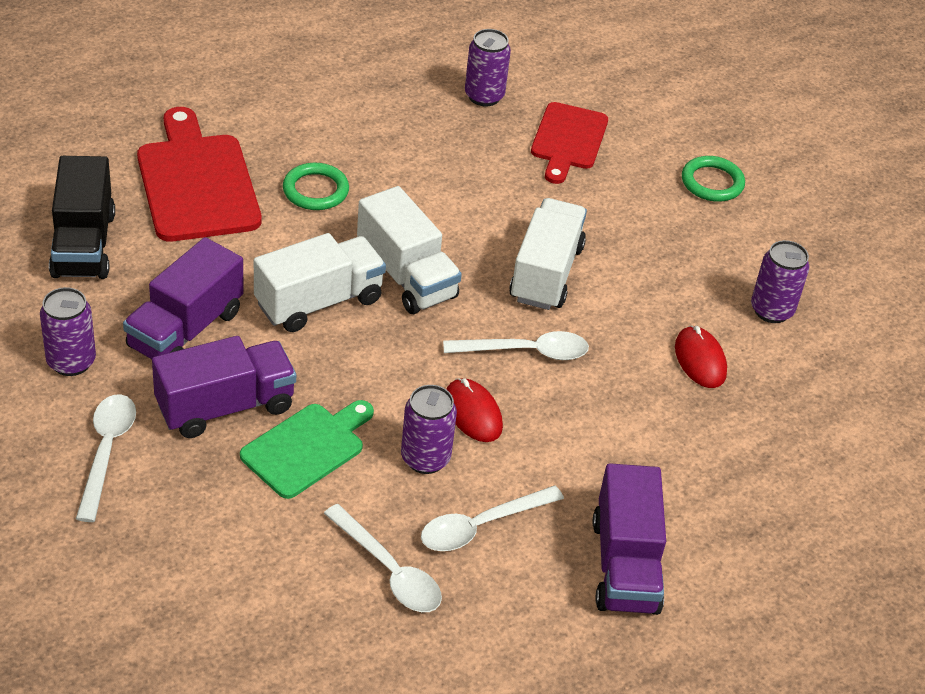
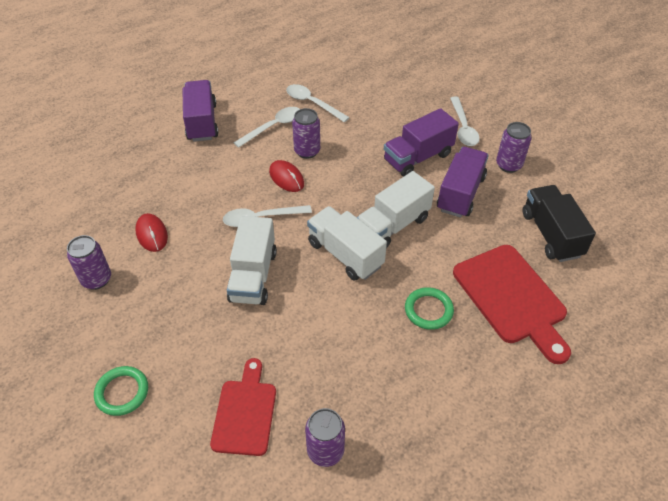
camera: 175 degrees right, 5 degrees up
(307, 448) = (368, 146): green cutting board -> none

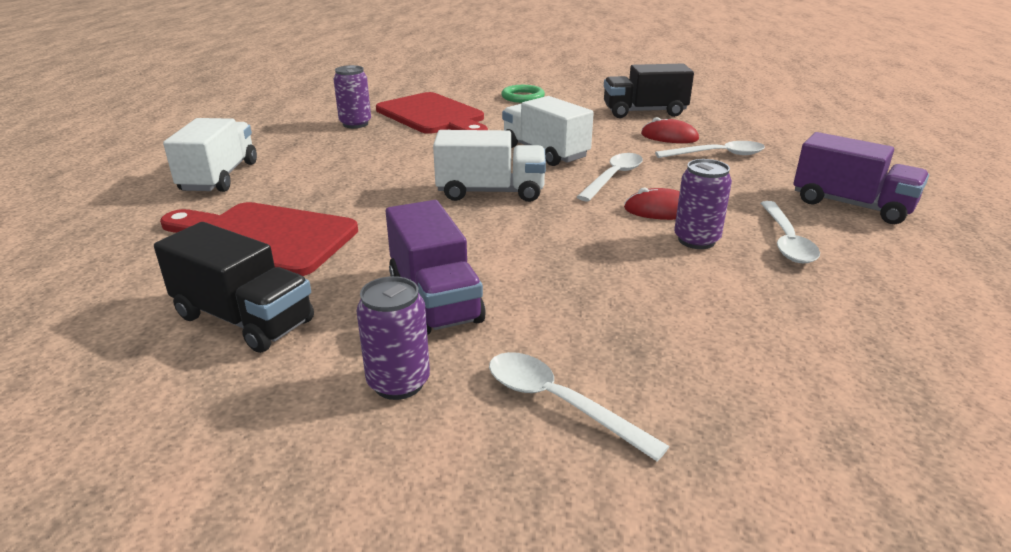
camera: 135 degrees right, 20 degrees down
(96, 279) = (644, 112): purple can -> black truck
(245, 412) = (433, 116): red cutting board -> red cutting board, size x1.53
(312, 103) = (822, 292): white spoon -> white spoon (717, 155)
(393, 225) = (477, 230): white truck -> white truck (219, 177)
(418, 157) = (558, 310): purple truck -> none
(428, 310) = (353, 196): green ring -> none

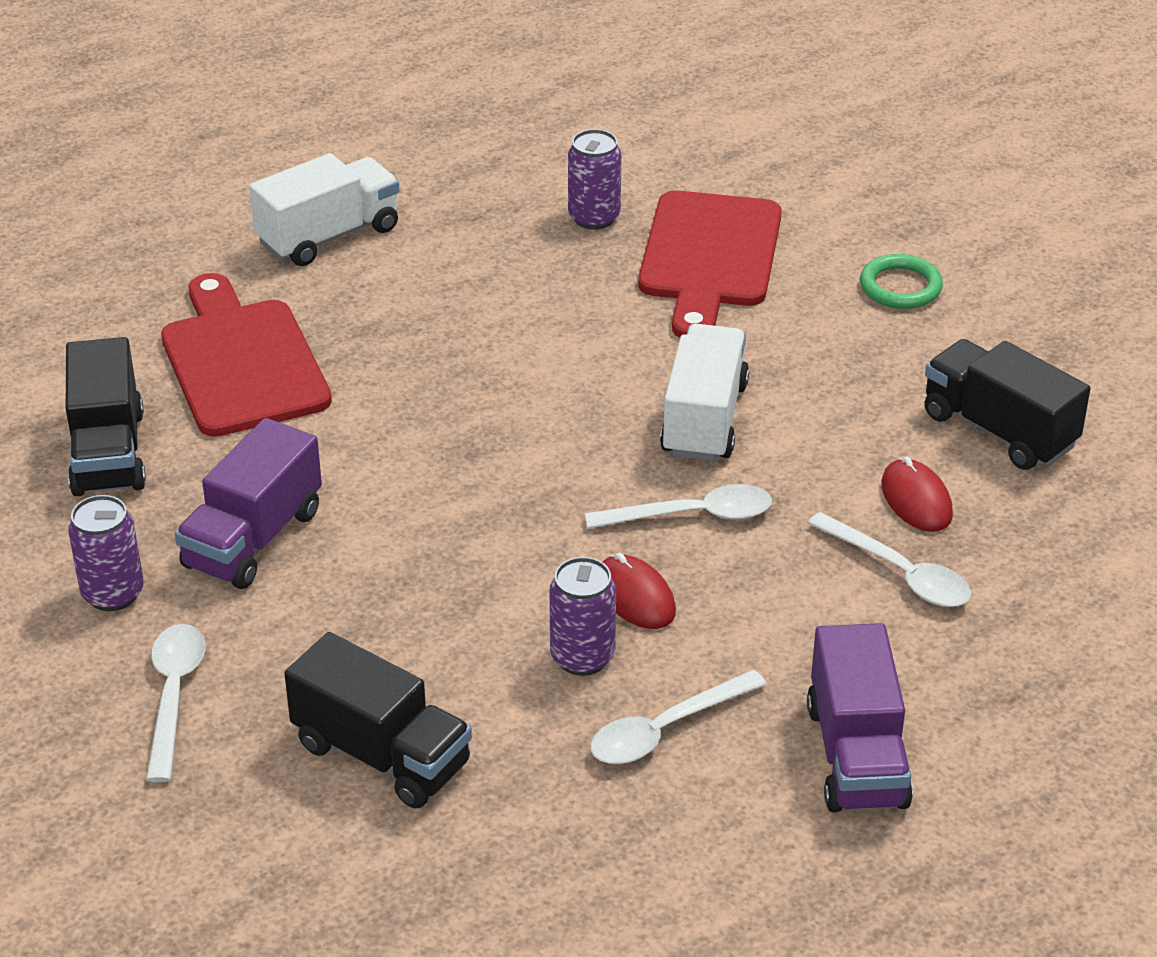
camera: 50 degrees right, 10 degrees up
(490, 192) = (526, 443): white truck -> none
(724, 337) = (381, 755): none -> black truck

